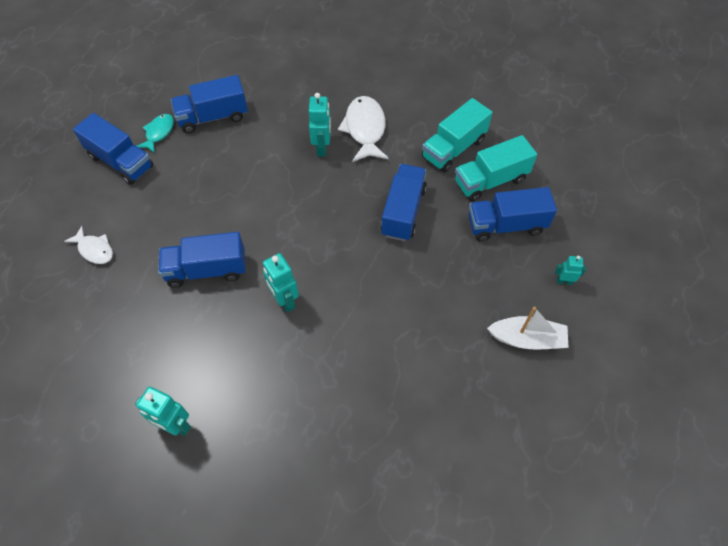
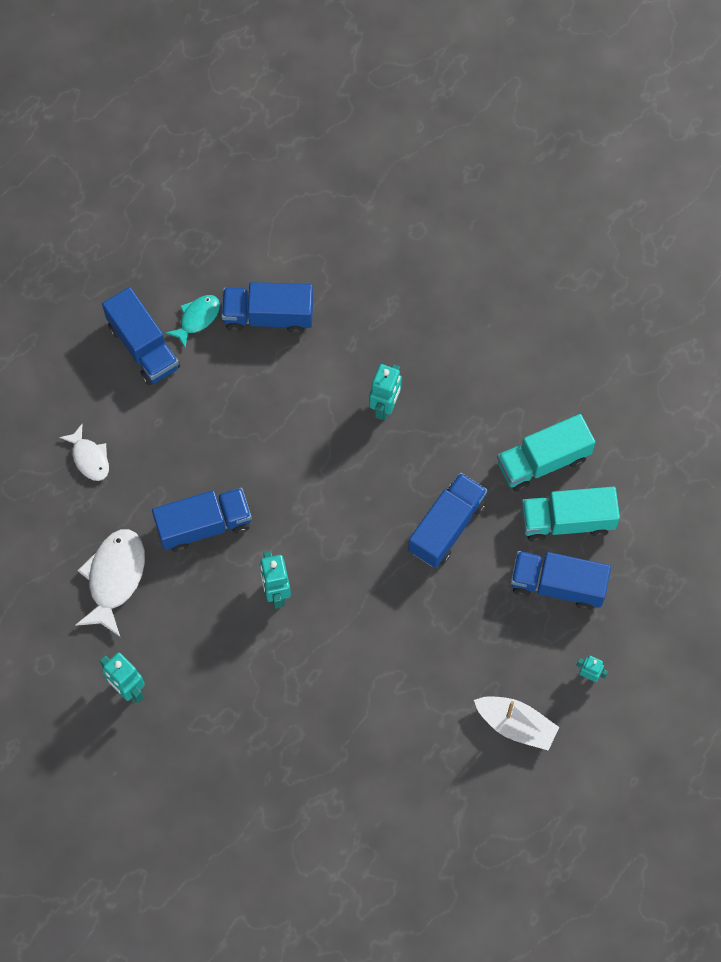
camera: 20 degrees right, 10 degrees up
(207, 270) = (204, 525): blue truck -> blue truck turned 150 degrees clockwise
(365, 129) = (447, 396): white fish -> white fish (114, 578)

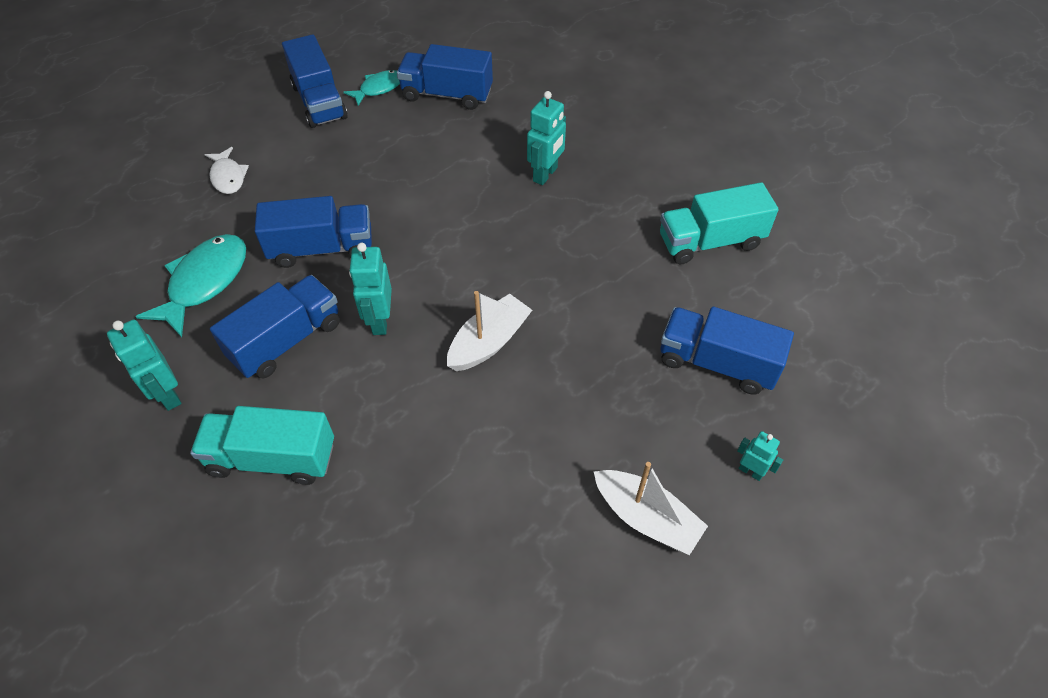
camera: 10 degrees right, 15 degrees down
(114, 578) = (205, 282): white fish -> turquoise fish
(371, 596) = (489, 342): none -> white boat
(447, 527) = (592, 287): blue truck -> blue truck (286, 341)
(567, 521) = (733, 300): turquoise truck -> turquoise truck (272, 458)

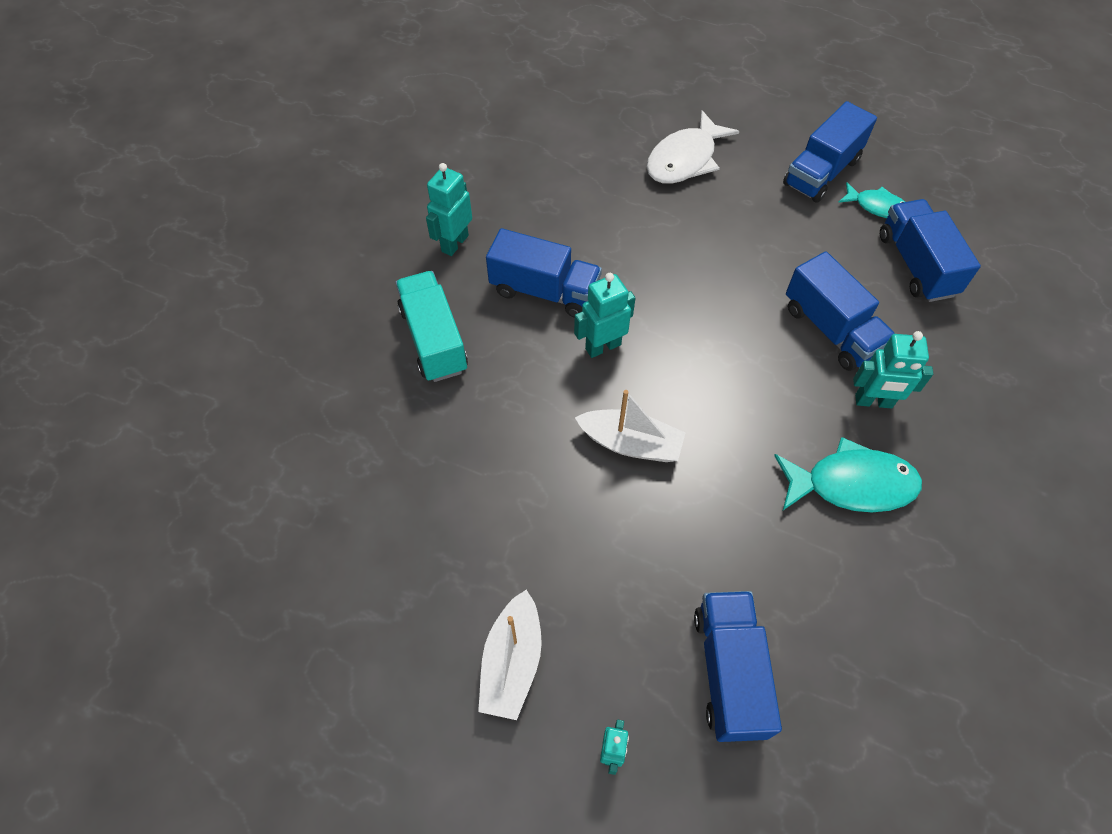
camera: 65 degrees right, 5 degrees up
(205, 282) = (568, 206): turquoise fish -> turquoise fish (851, 484)
(228, 177) = (685, 159): white fish -> white fish, size x1.69
(322, 248) = (653, 265): blue truck -> blue truck (831, 329)
(710, 242) = (896, 608): turquoise truck -> none

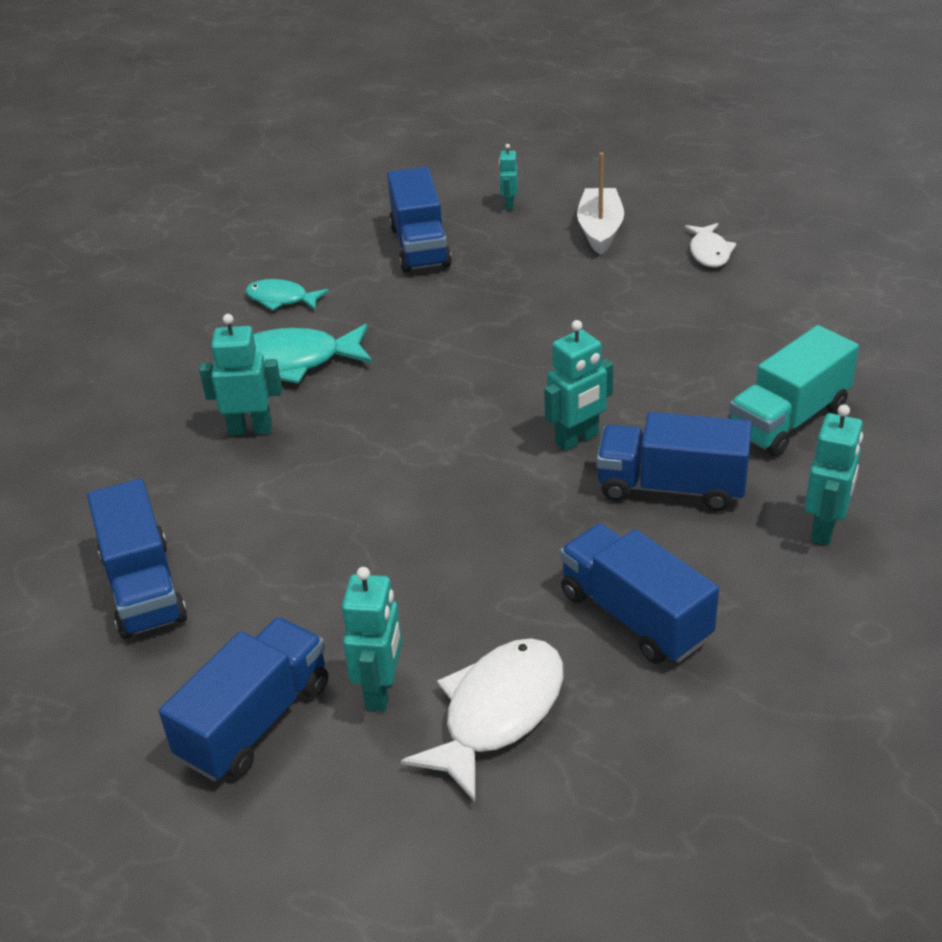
camera: 175 degrees right, 20 degrees down
(406, 588) = (709, 252): none -> white fish
(434, 340) = (788, 419): turquoise truck -> turquoise truck turned 75 degrees clockwise
(630, 443) = (526, 363): white boat -> none
(750, 179) = (381, 691): none -> turquoise robot
(831, 329) = (285, 493): blue truck -> blue truck (635, 616)
(876, 206) = (175, 670): turquoise fish -> turquoise fish (281, 299)

